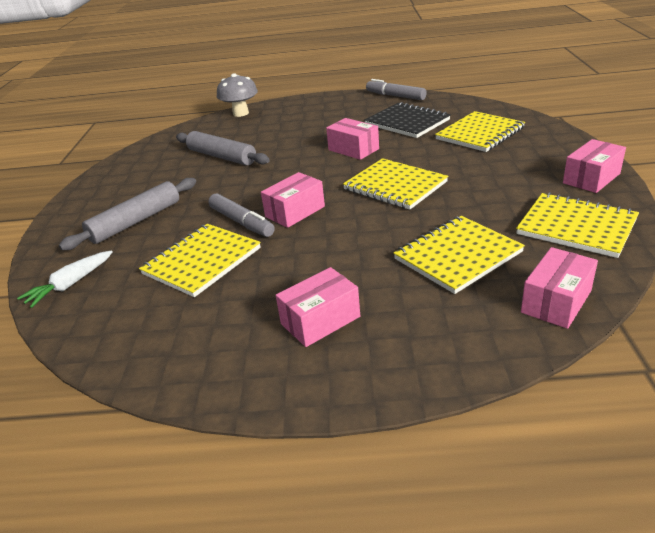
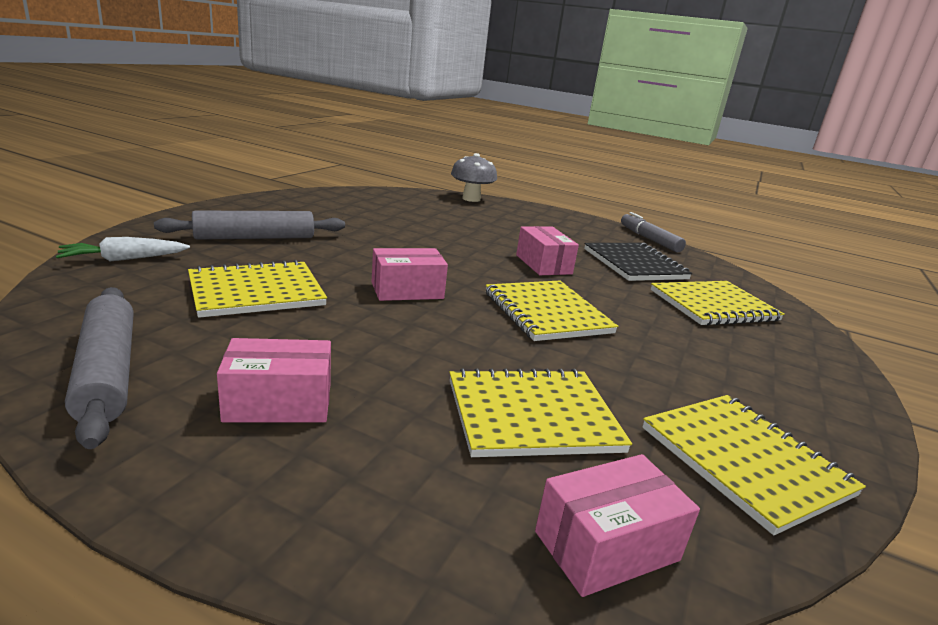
camera: 20 degrees right, 10 degrees down
(222, 157) = (405, 222): grey rolling pin -> grey rolling pin (107, 372)
(241, 222) = (343, 277): grey marker -> none
(591, 178) = (828, 412): pink box -> none

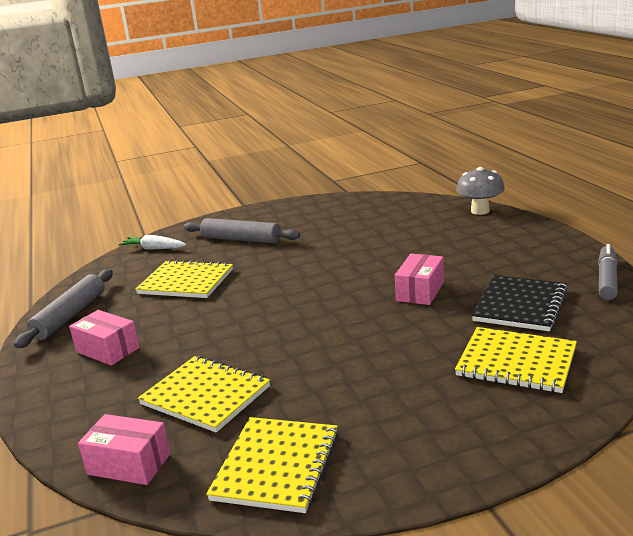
camera: 50 degrees right, 0 degrees up
(407, 290) = (272, 296): pink box -> none
(546, 313) = (340, 334): yellow notebook -> none

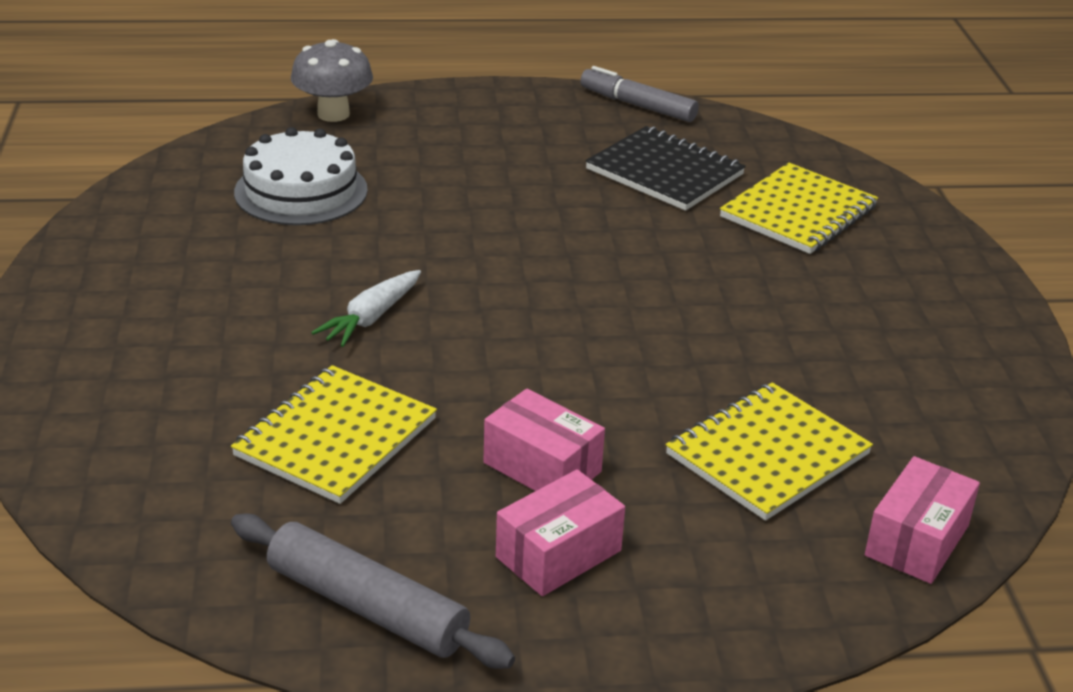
camera: 80 degrees left, 10 degrees up
(153, 249) = (106, 468): white carrot -> white carrot (371, 318)
(241, 239) = (188, 348): grey rolling pin -> none
(276, 466) = (953, 414): yellow notebook -> none
(392, 224) = (301, 191): none -> white cake
(420, 291) = (571, 225): pink box -> pink box (542, 467)

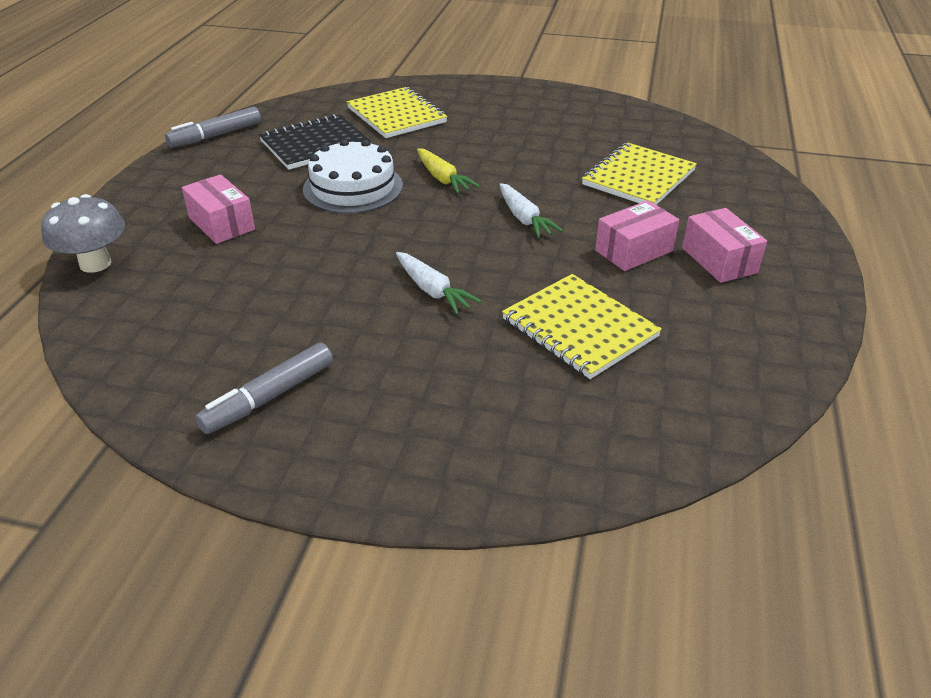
camera: 70 degrees left, 5 degrees up
(153, 257) = (269, 397): none -> grey marker
(301, 191) = (216, 298): white cake -> white cake (353, 187)
(367, 606) = (765, 340): grey rolling pin -> none
(575, 361) = (524, 218): none -> white carrot
(641, 280) = (443, 179): none -> yellow carrot
(767, 454) = (638, 177): yellow notebook -> yellow notebook turned 60 degrees clockwise
(916, 540) = (718, 155): pink box -> pink box (221, 224)

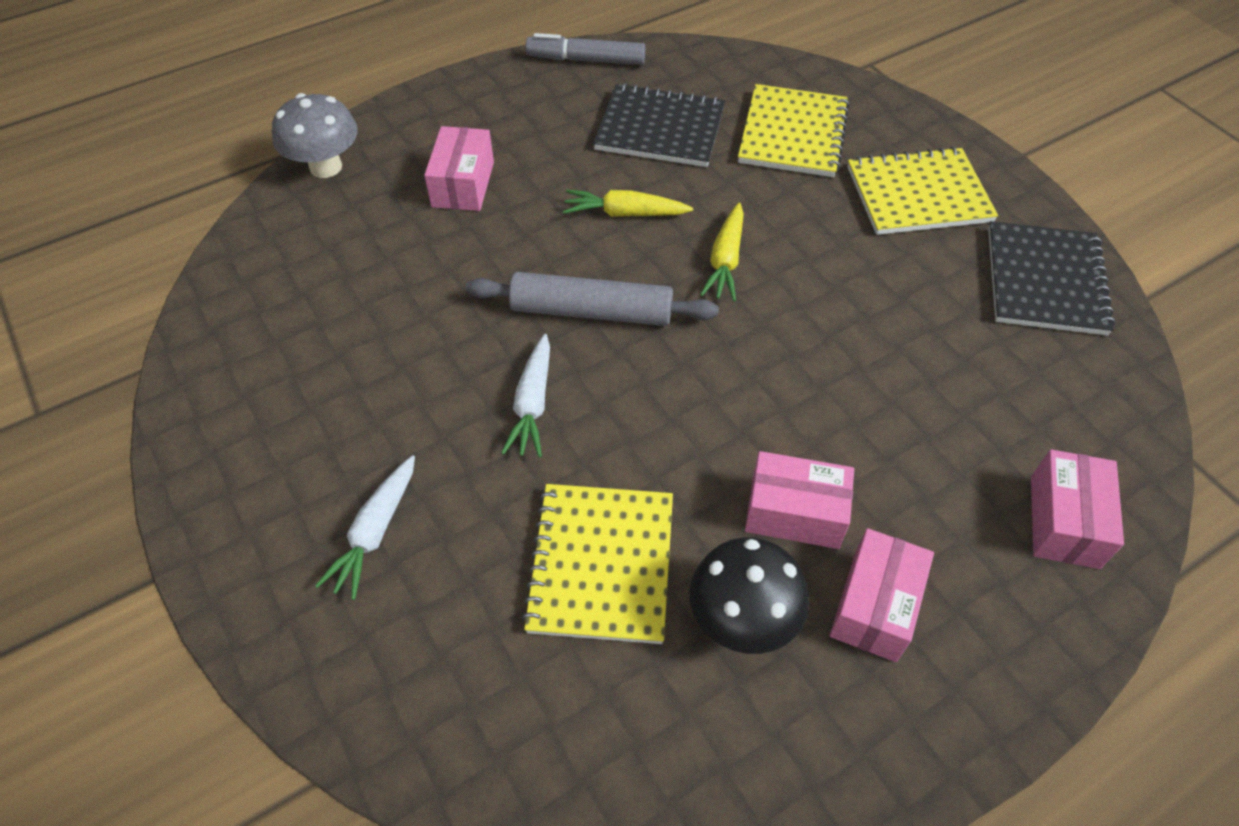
camera: 45 degrees right, 15 degrees up
(269, 397) = (276, 417): grey marker -> none
(353, 187) = (624, 213): white cake -> yellow carrot
(402, 235) = (591, 311): none -> grey rolling pin
(524, 218) = (737, 377): white carrot -> white carrot (375, 532)
(602, 114) = (1045, 281): none -> black notebook
(638, 177) = (950, 412): yellow notebook -> yellow notebook (918, 194)
(676, 302) = (742, 619): none -> black mushroom
(738, 187) = (1064, 521): none -> pink box

